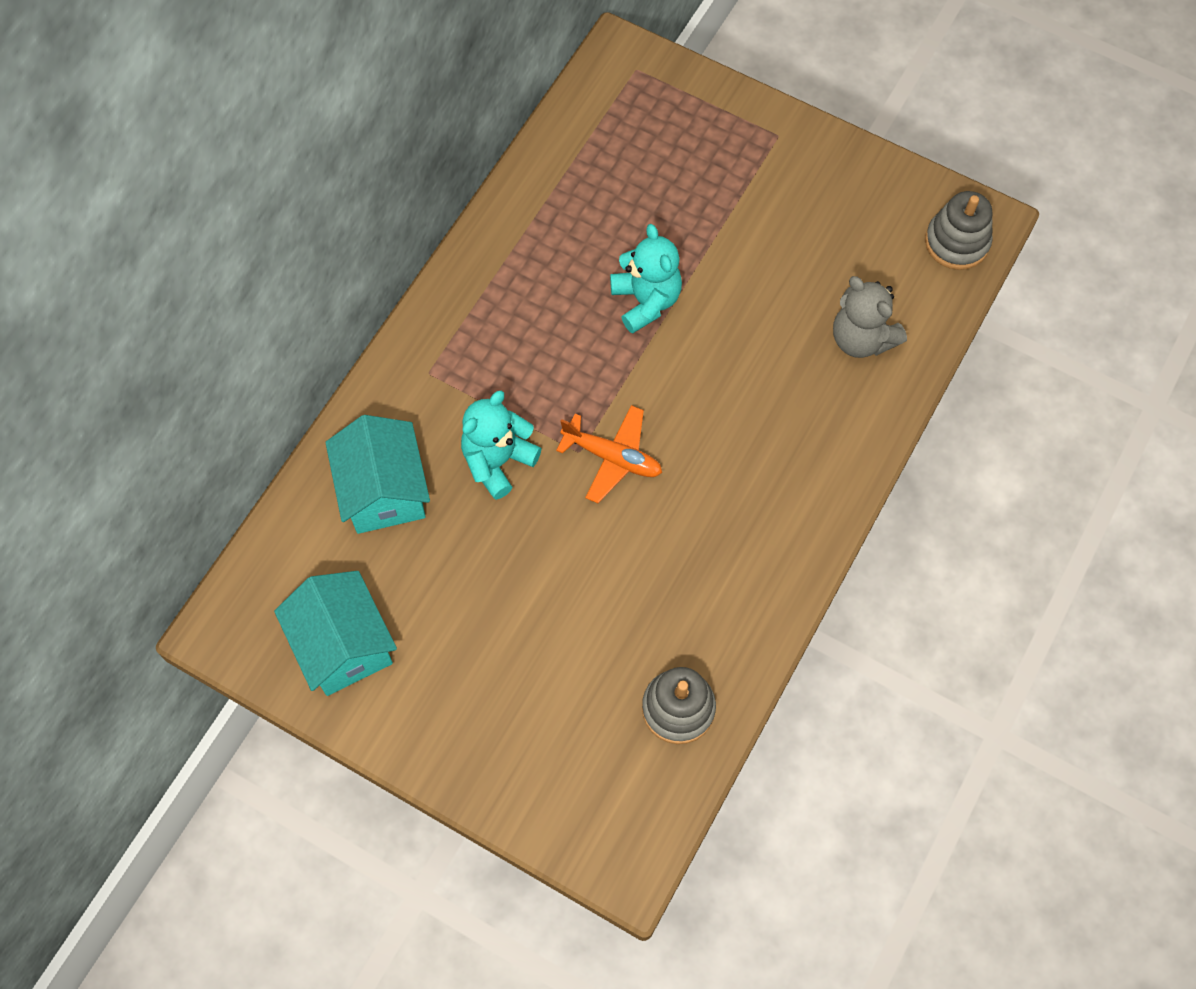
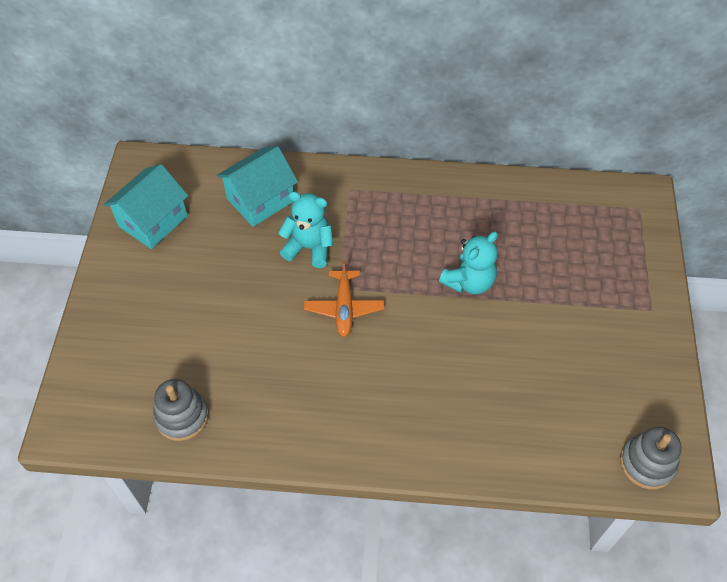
camera: 65 degrees right, 10 degrees down
(861, 339) = (522, 426): grey teddy bear -> none

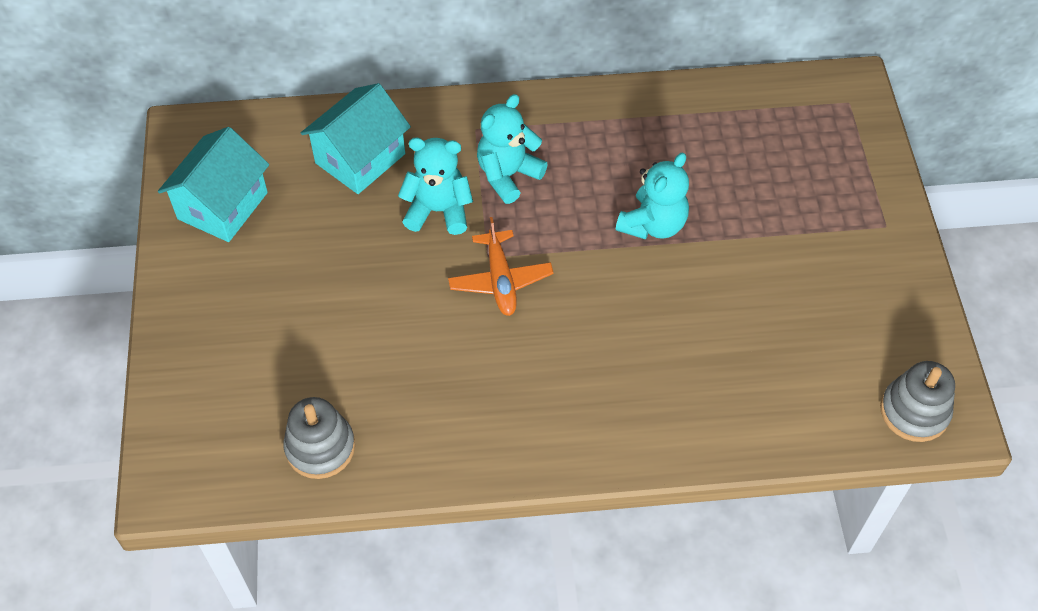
camera: 10 degrees left, 0 degrees up
(367, 228) = (508, 175): none -> turquoise teddy bear

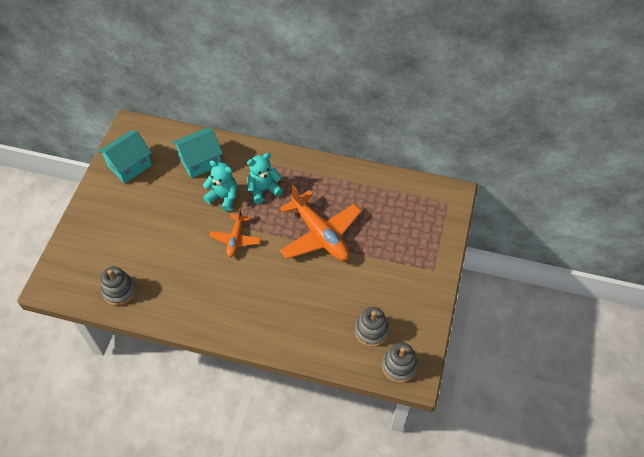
camera: 20 degrees right, 0 degrees up
(653, 224) = (320, 234): turquoise teddy bear -> orange plane
(834, 366) = (371, 331): none -> grey stacking toy

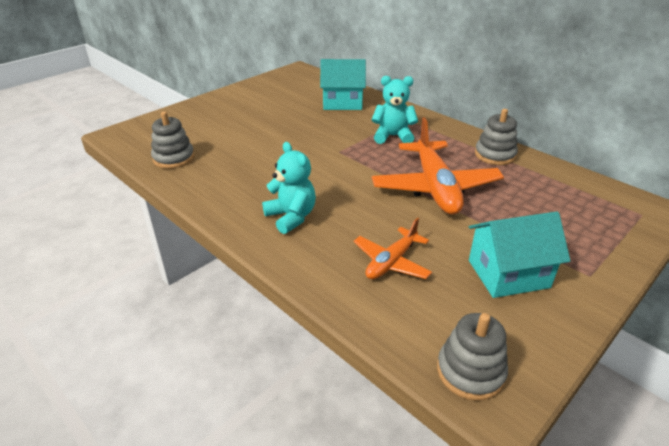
camera: 30 degrees right, 20 degrees down
(129, 165) = (274, 88): turquoise house -> turquoise house (508, 274)
(223, 197) = (344, 129): turquoise teddy bear -> turquoise teddy bear (291, 217)
(235, 239) = (330, 160): orange plane -> orange plane (391, 262)
(371, 331) = (448, 306): grey stacking toy -> grey stacking toy (495, 155)

